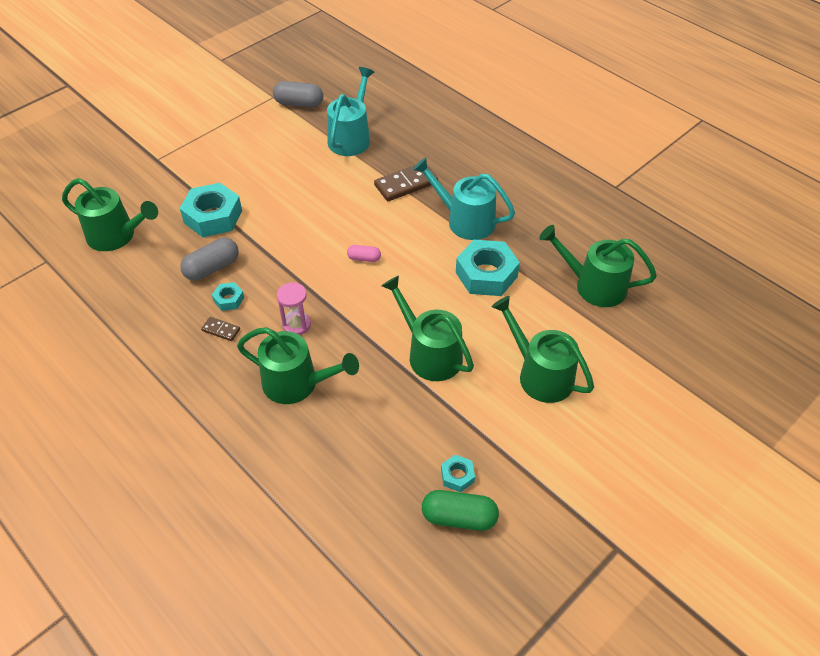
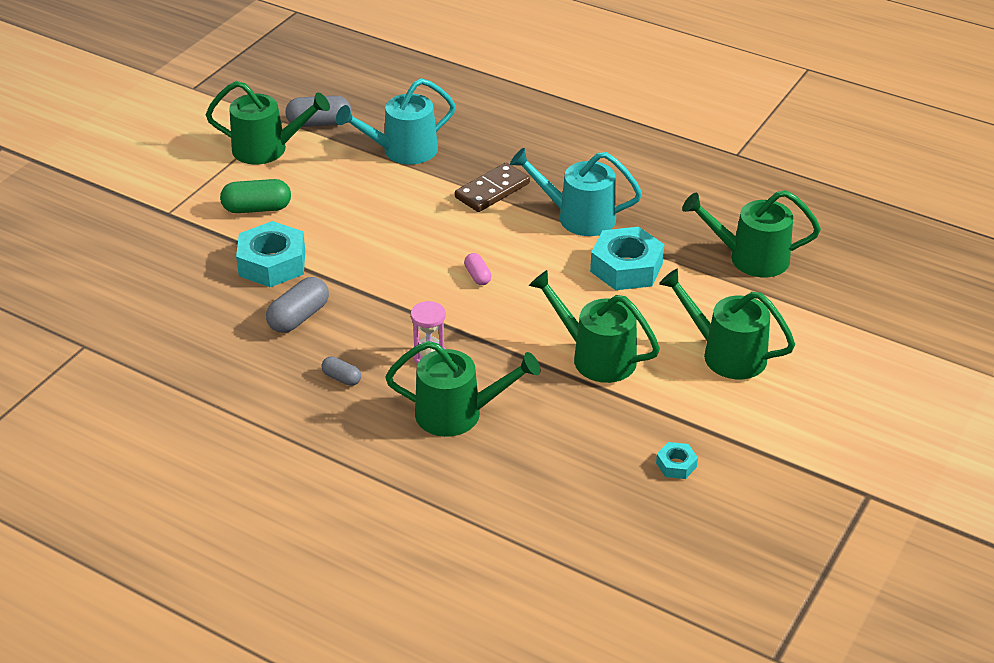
camera: 15 degrees left, 10 degrees down
(117, 236) = (161, 304): green watering can -> green watering can (267, 149)
(221, 330) = (342, 378): brown domino -> grey capsule
(229, 299) = (336, 346): turquoise nut -> none
(351, 137) = (402, 151): turquoise watering can -> turquoise watering can turned 120 degrees counterclockwise
(364, 258) = (477, 276): pink capsule -> pink capsule turned 75 degrees clockwise
(459, 517) = (694, 502): green capsule -> green capsule (257, 208)

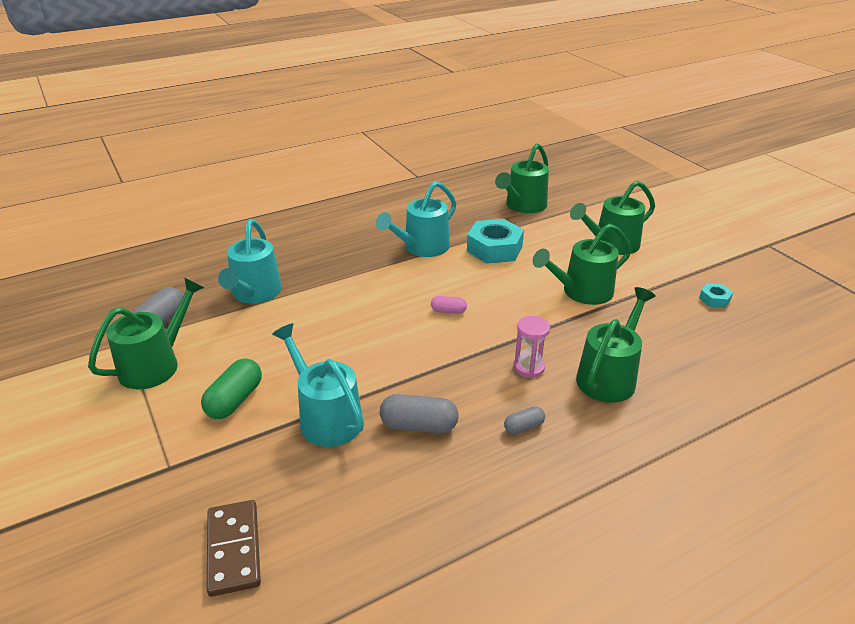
camera: 60 degrees left, 5 degrees down
(272, 263) = (326, 417): turquoise nut -> turquoise watering can
(299, 317) = (418, 426): grey capsule -> grey capsule turned 60 degrees counterclockwise
(492, 190) = (353, 271): brown domino -> brown domino (233, 549)

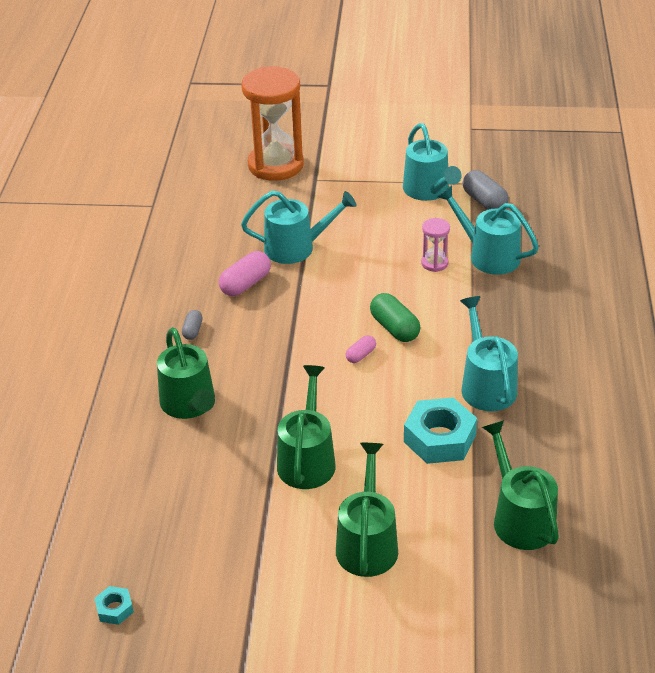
camera: 125 degrees right, 5 degrees up
(146, 527) = (276, 165): none -> orange hourglass
(156, 364) = (429, 191): green watering can -> turquoise watering can
(233, 549) = (229, 189): brown domino -> none
(235, 400) = (353, 215): green capsule -> green capsule (394, 328)
(418, 426) = (245, 284): grey capsule -> pink capsule
(528, 367) = (245, 365): pink hourglass -> pink hourglass (434, 263)
(714, 299) = (202, 554): turquoise nut -> turquoise nut (114, 609)

